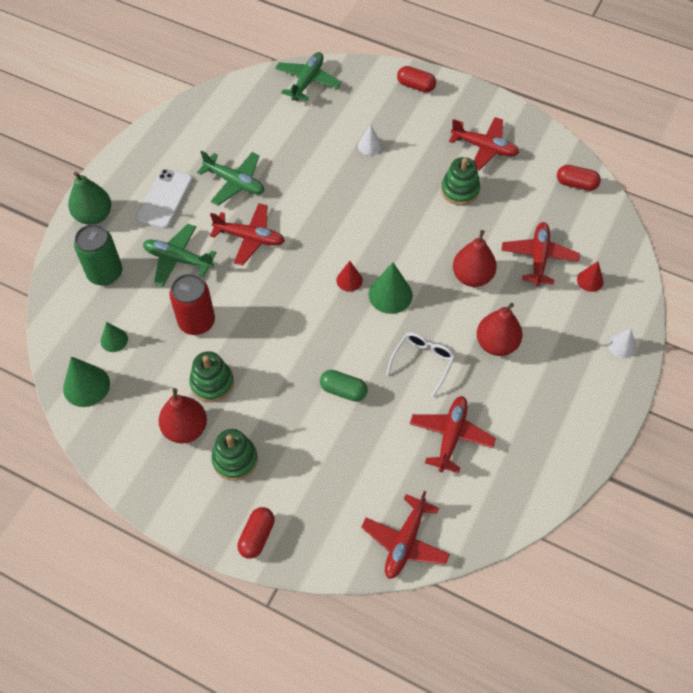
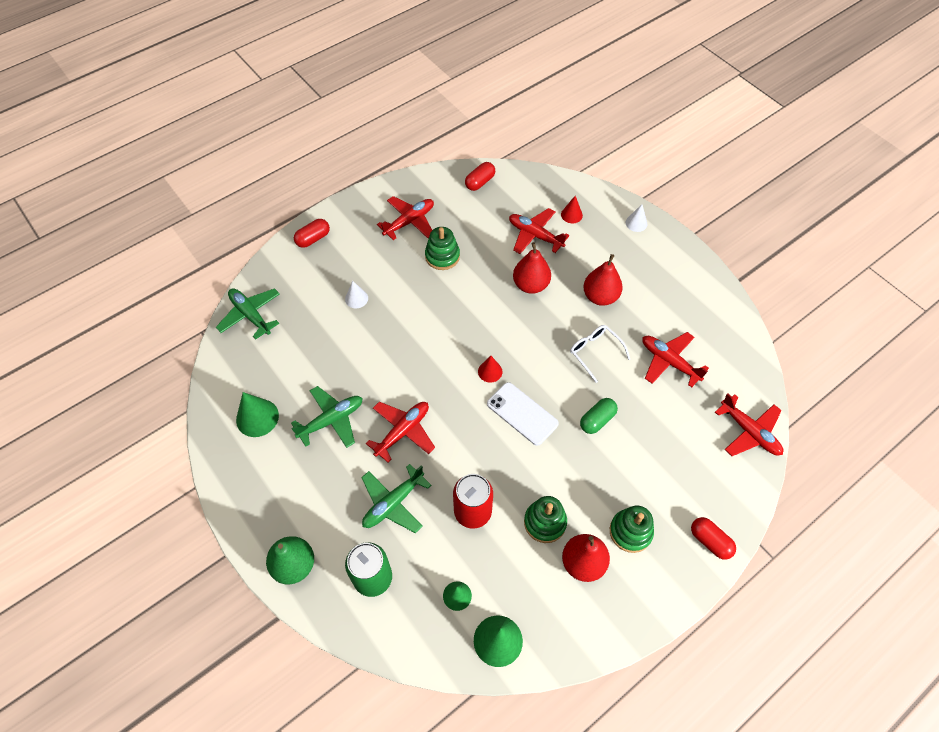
camera: 65 degrees left, 0 degrees up
(165, 199) = (313, 489): white phone -> white phone (522, 413)
(390, 295) = (519, 348): green cone -> green cone (257, 417)

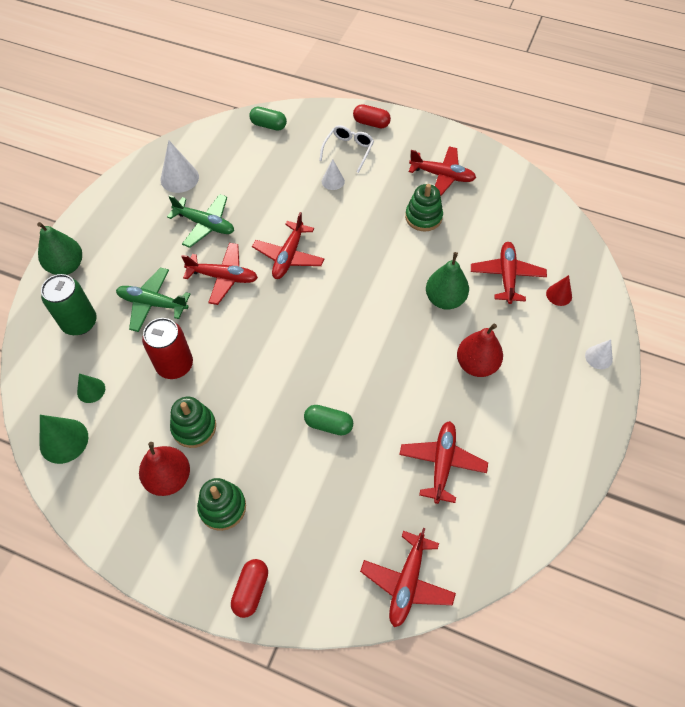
camera: 60 degrees right, 0 degrees up
(251, 315) = (268, 125): green plane -> green capsule
(257, 417) = (179, 178): green cone -> white cone
(415, 370) = (289, 256): none -> red plane
(480, 182) = (533, 204): red capsule -> none
(490, 371) = (324, 312): red cone -> none
(522, 413) = (296, 358): white phone -> none
(530, 285) = (445, 299): red pear -> green pear
(595, 352) = (405, 389): white glasses -> white glasses (348, 150)

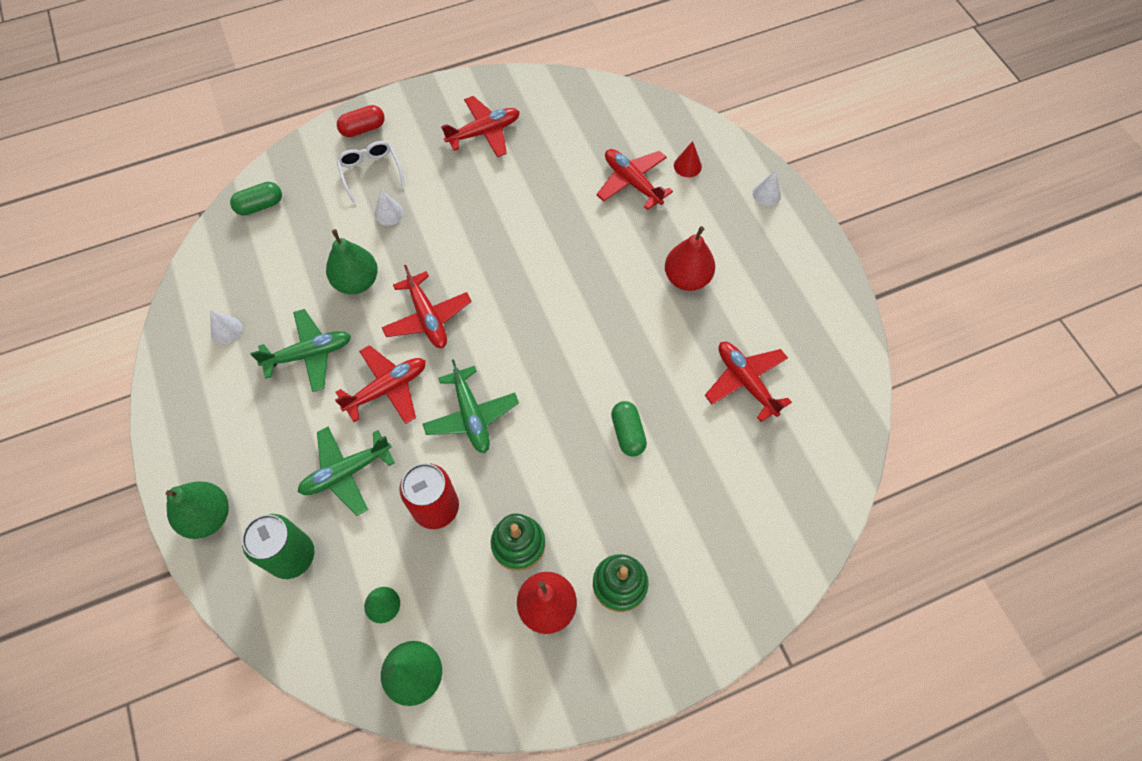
camera: 45 degrees left, 5 degrees up
(179, 178) = (226, 330): white cone -> white cone, size x0.60
(250, 332) = (471, 415): none -> green plane
(251, 590) = (716, 623): red capsule -> none
(328, 424) = (627, 433): green capsule -> green capsule turned 75 degrees counterclockwise
(407, 582) = (818, 497): red plane -> none
(423, 217) = (509, 184): green stacking toy -> none
(445, 299) = (605, 243): green pear -> green pear (357, 281)

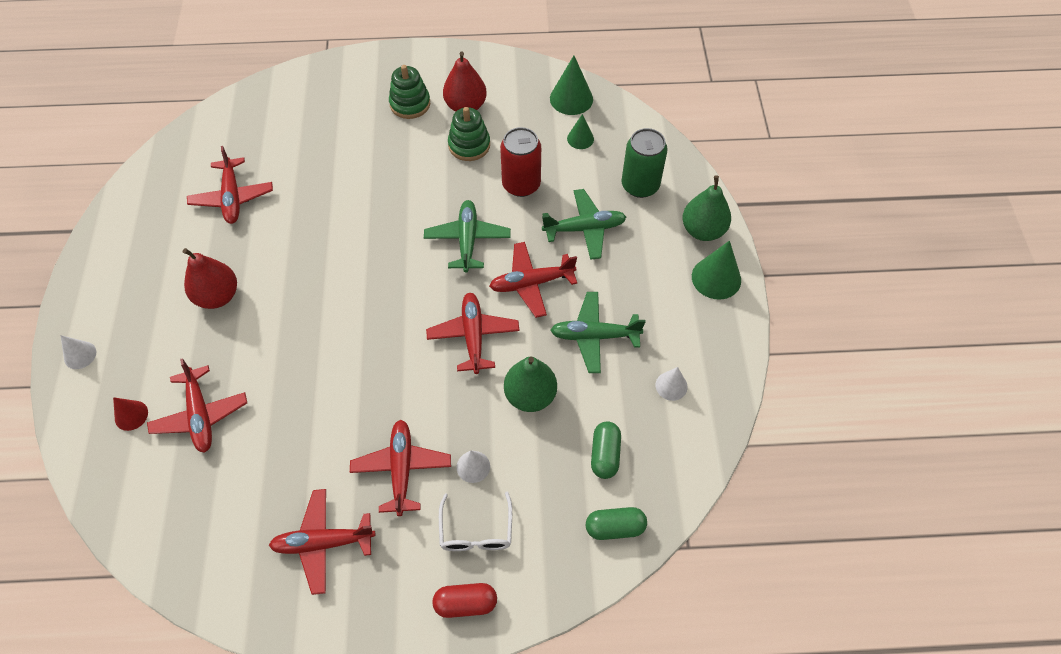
camera: 160 degrees left, 5 degrees down
(189, 459) = (716, 278): none -> green cone
(447, 194) = (402, 469): none -> red plane
(627, 433) = (349, 190): green capsule -> green capsule (605, 454)

